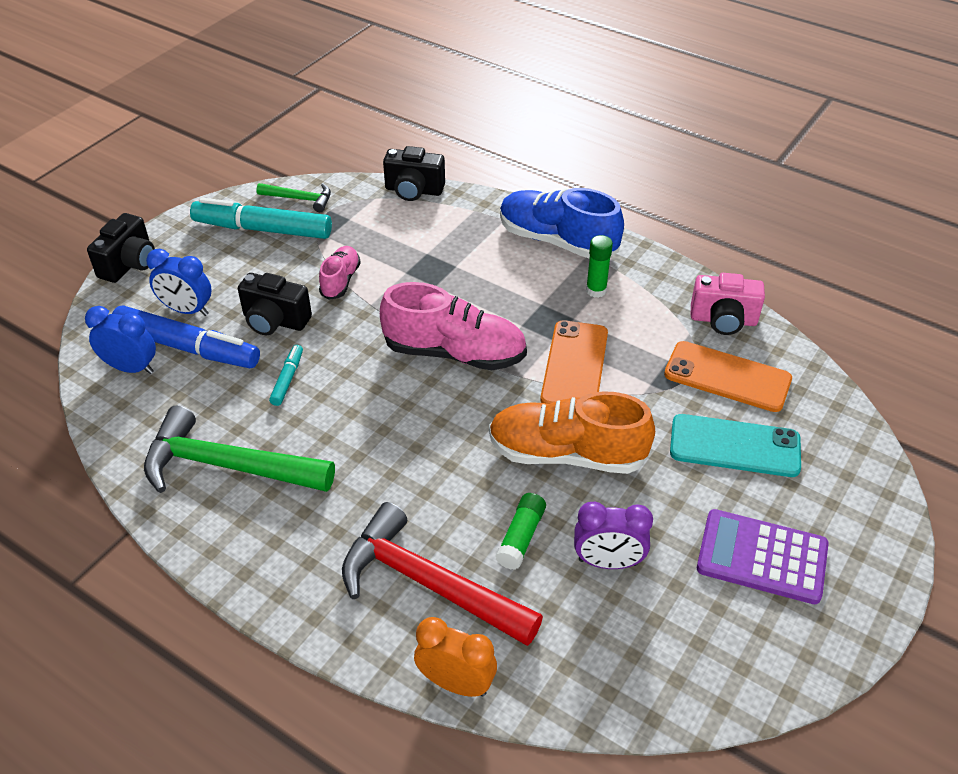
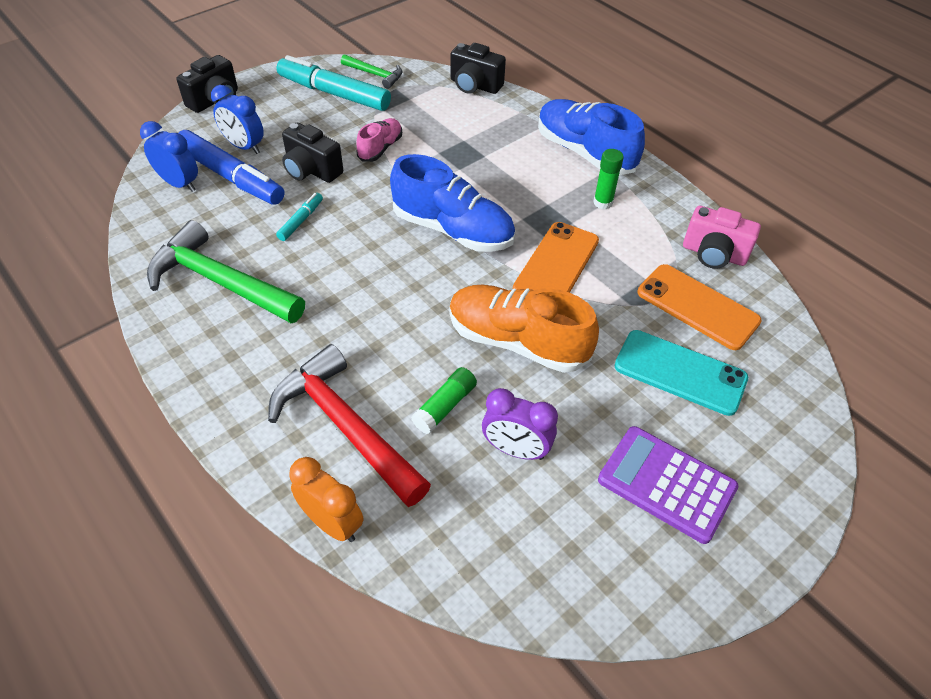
camera: 15 degrees right, 5 degrees up
(455, 353) = (453, 230): pink shoe -> blue shoe

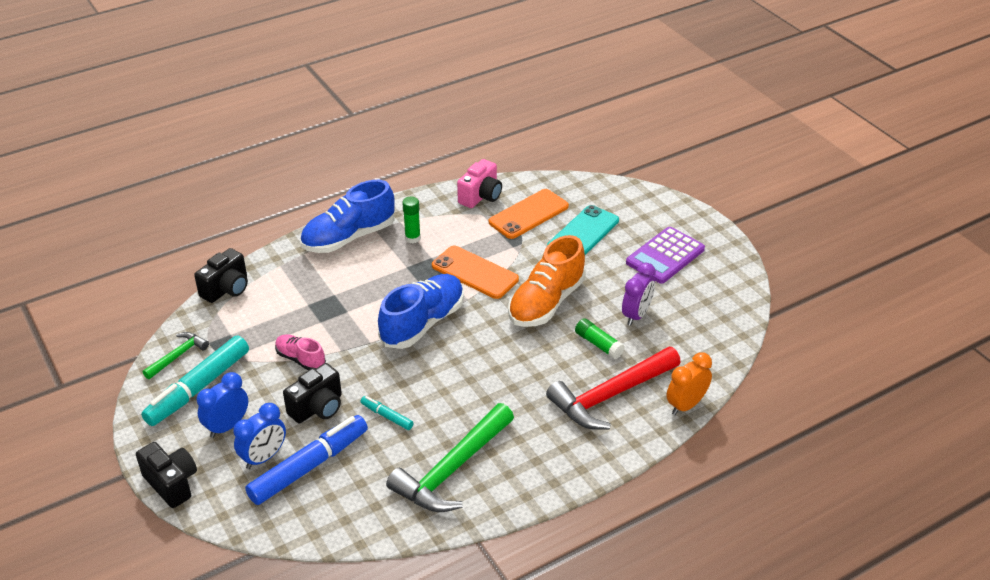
camera: 80 degrees left, 10 degrees down
(179, 184) = (307, 506): blue clock -> blue clock (227, 426)

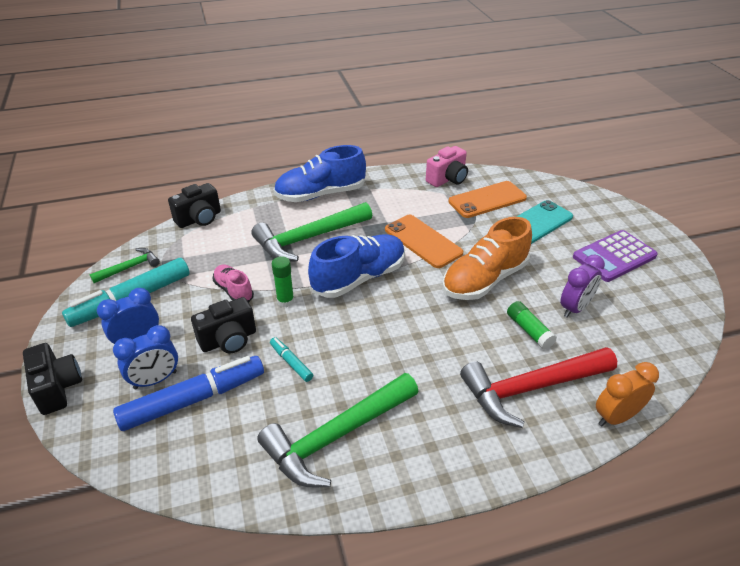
camera: 15 degrees right, 0 degrees up
(355, 290) = (308, 239): none -> green hammer
(412, 238) = (376, 203): green glue stick -> green glue stick (285, 301)

